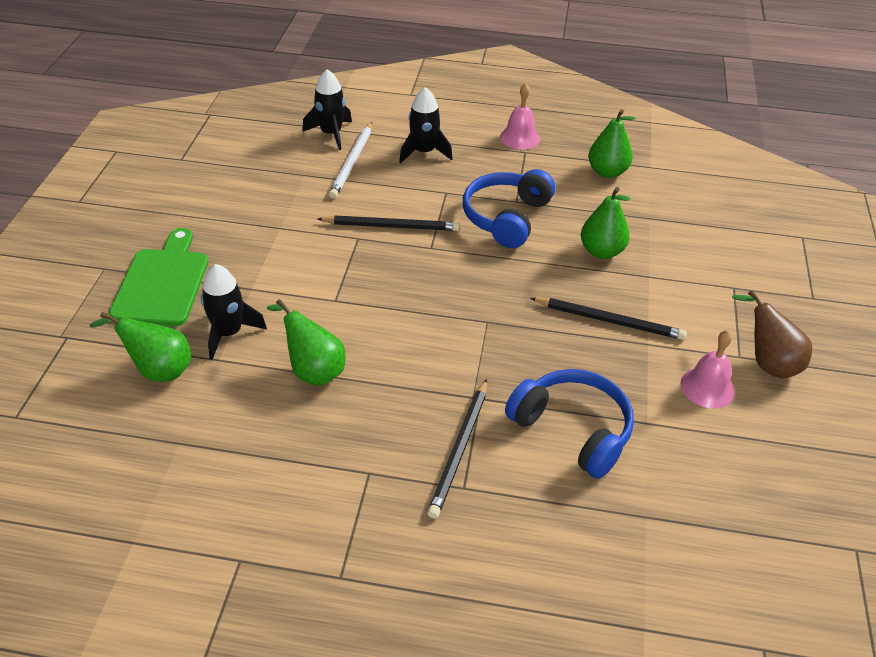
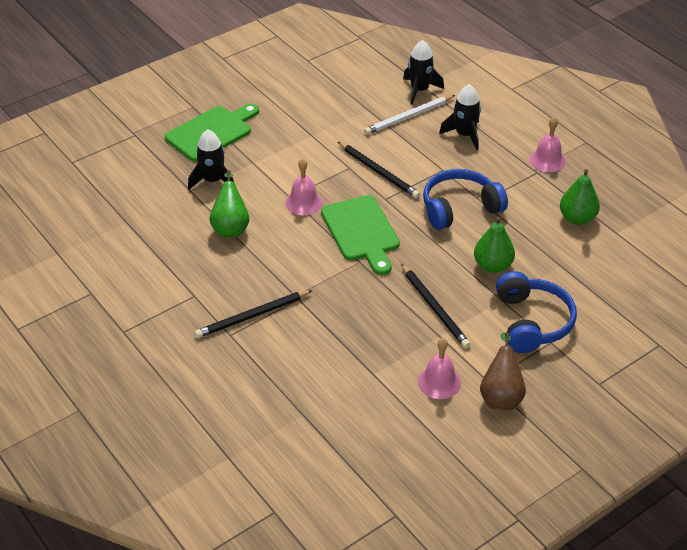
camera: 45 degrees right, 0 degrees up
(158, 370) = (157, 179): green pear -> none
(357, 297) = (303, 202): none -> pink bell
(451, 292) = (361, 232): none -> green cutting board
(572, 430) = (325, 348): blue headphones -> blue headphones (531, 322)

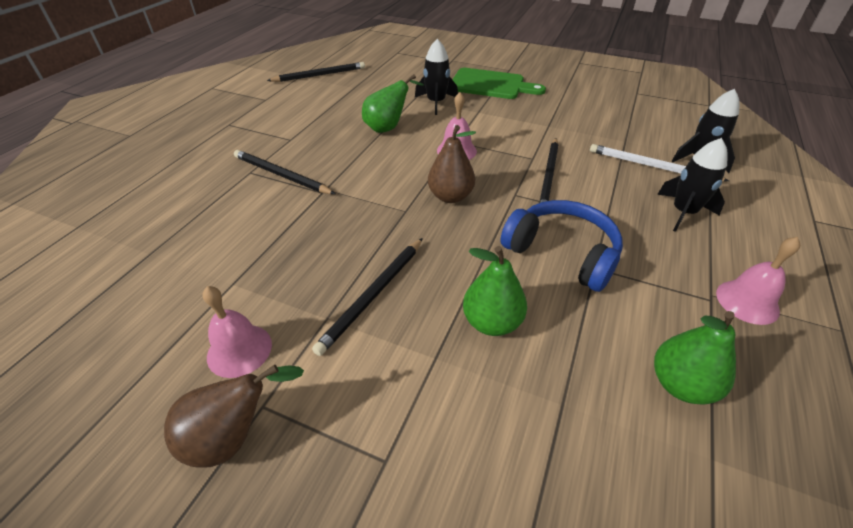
camera: 60 degrees right, 0 degrees up
(71, 237) = (320, 75): none -> black pencil
(361, 232) = (450, 196): green cutting board -> brown pear
(531, 322) = (413, 414): blue headphones -> none

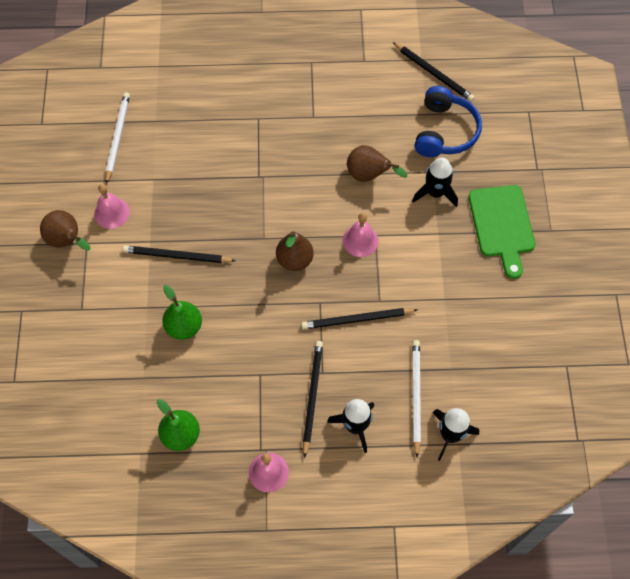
camera: 65 degrees right, 20 degrees up
(124, 301) = (117, 137): none -> white pencil
(281, 175) = (264, 140): black pencil -> black pencil (312, 396)
(388, 128) = (369, 175): green pear -> brown pear
(562, 253) = (265, 351): blue headphones -> blue headphones (444, 131)

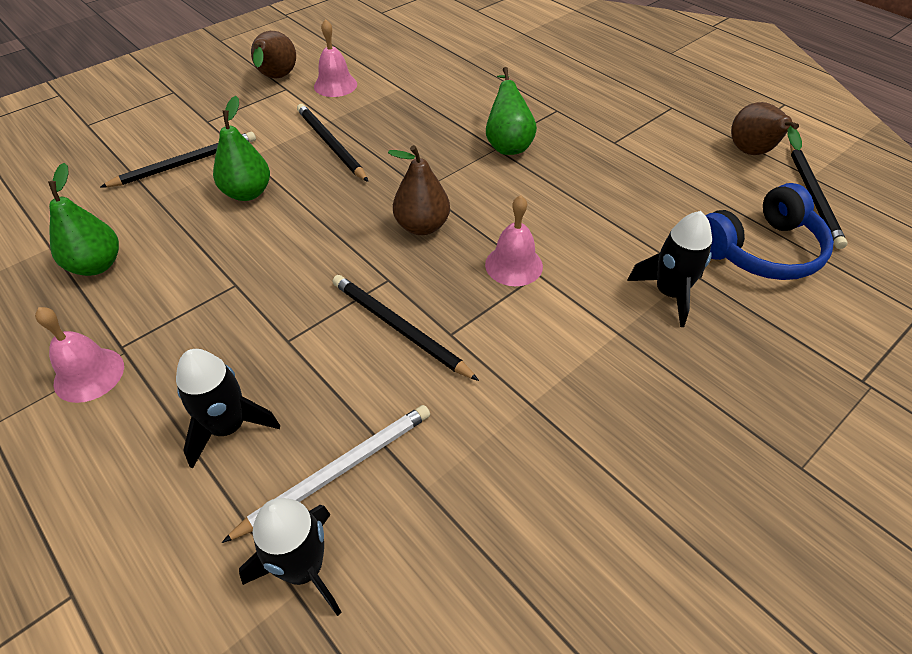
camera: 50 degrees right, 15 degrees down
(117, 137) = (419, 50): white pencil -> none
(265, 168) = (508, 144): none -> green pear
(312, 396) = (242, 351): black pencil -> black pencil (186, 163)
(369, 175) = (607, 222): brown pear -> brown pear (753, 154)
(502, 225) = (724, 397): green cutting board -> none

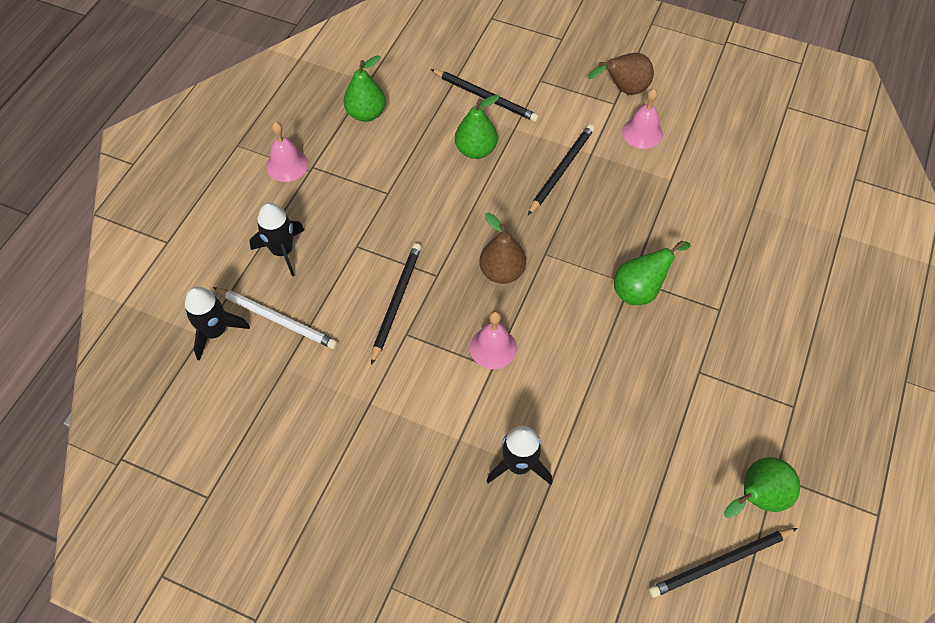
camera: 65 degrees right, 10 degrees up
(753, 154) = (757, 497): brown pear -> green pear
(760, 250) = (611, 526): blue headphones -> none

